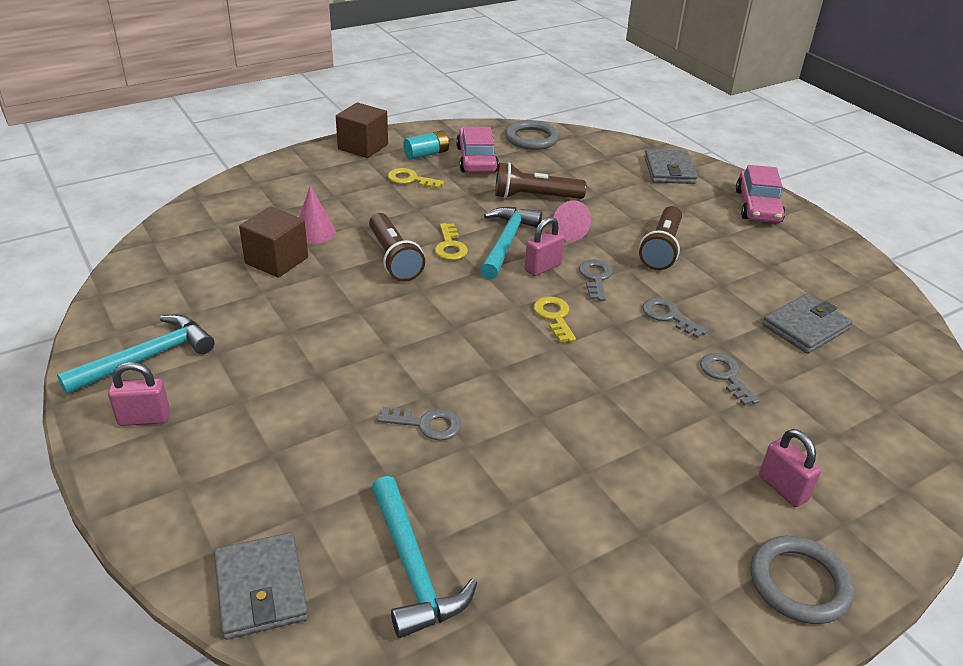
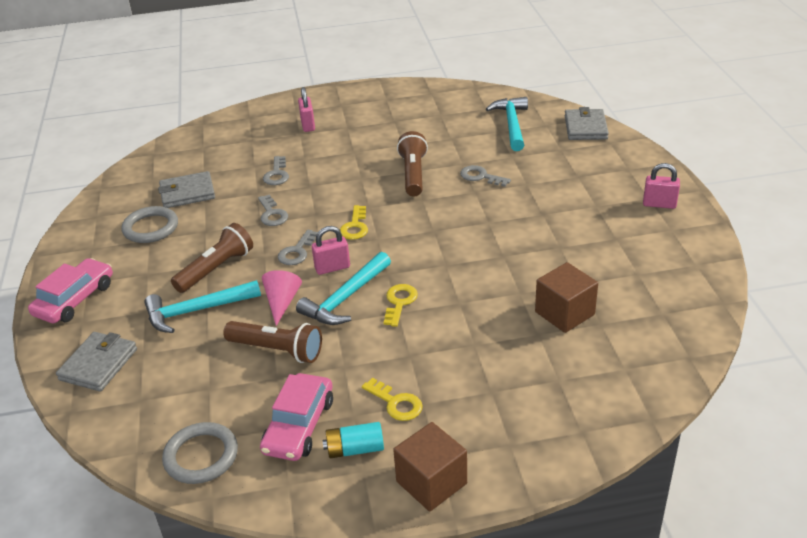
camera: 155 degrees left, 0 degrees up
(146, 358) = (667, 242): turquoise hammer -> turquoise hammer (197, 311)
(314, 232) = (523, 341): pink cone -> none
(394, 258) = (456, 298): brown flashlight -> brown flashlight (413, 174)
(799, 583) = (340, 98): grey ring -> grey ring (151, 228)

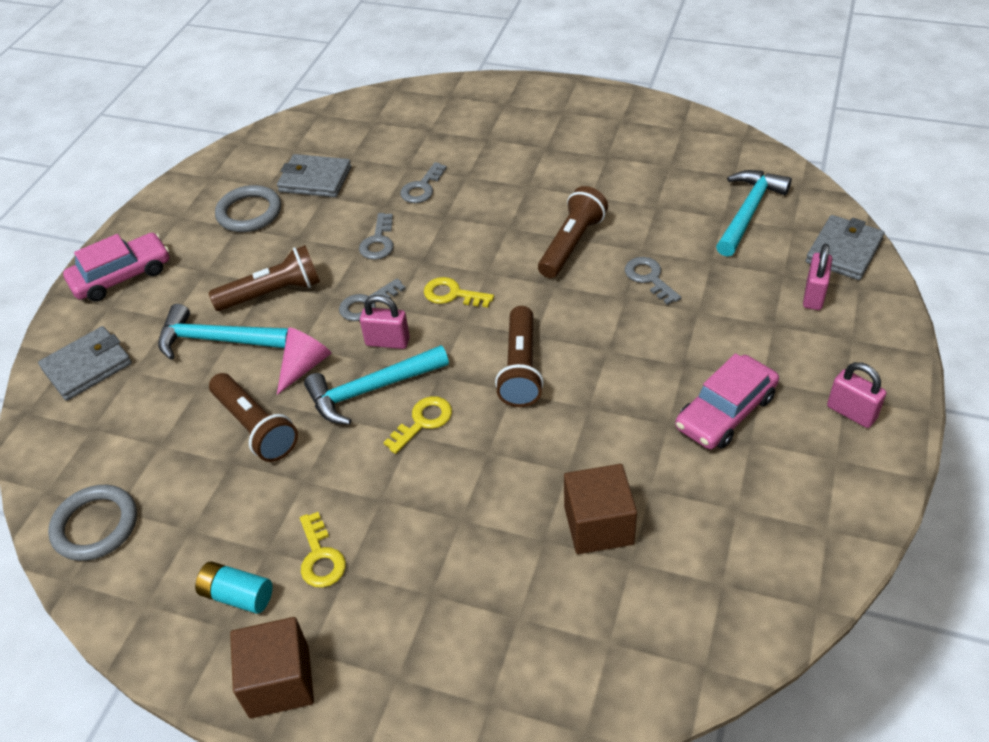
camera: 30 degrees right, 10 degrees up
(299, 426) = (207, 536): pink car -> pink car (725, 411)
(308, 125) = (504, 129): pink padlock -> pink padlock (814, 295)
(355, 226) = (452, 294): yellow key -> yellow key turned 75 degrees clockwise
(440, 251) = (521, 368): none -> brown flashlight

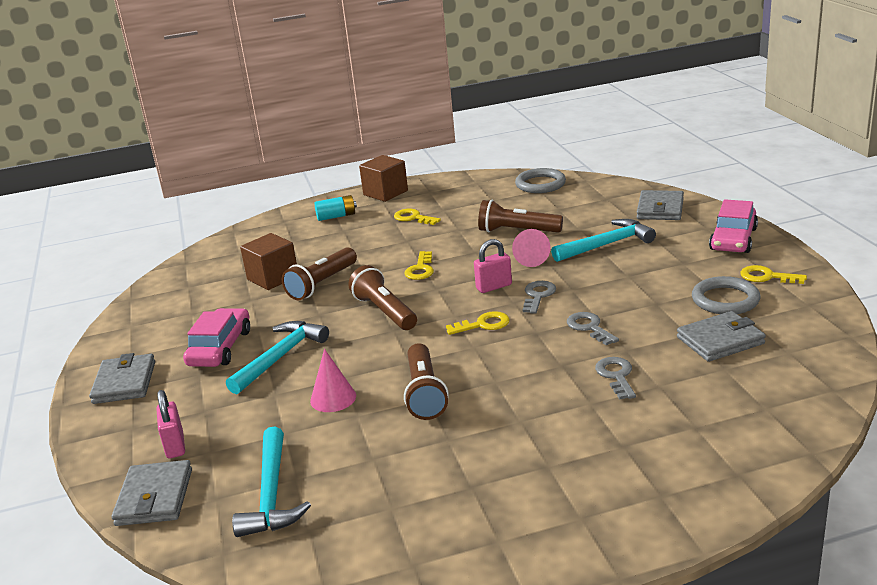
camera: 145 degrees right, 20 degrees down
(183, 218) = (767, 277): none -> yellow key
(237, 595) = (437, 198): turquoise battery -> turquoise battery (336, 216)
(273, 293) = (614, 274): brown flashlight -> brown flashlight (322, 284)
(371, 389) = (471, 267): turquoise hammer -> turquoise hammer (280, 357)
(649, 278) = (333, 398): grey key -> pink cone
(851, 412) = (124, 382): pink padlock -> grey wallet

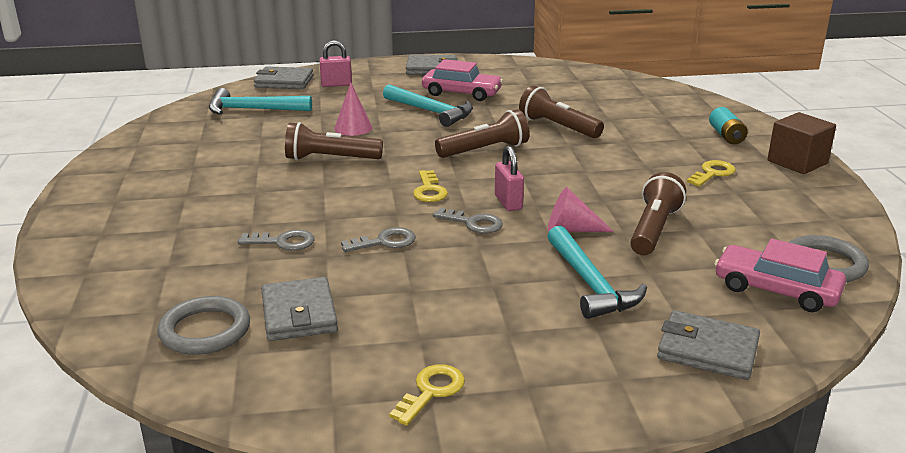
camera: 95 degrees right, 0 degrees up
(273, 278) = (582, 109): brown cube -> none
(420, 269) = (569, 170): yellow key -> none
(725, 300) = (388, 340): grey ring -> grey ring (205, 330)
(733, 239) = (569, 393): pink car -> pink car (776, 289)

